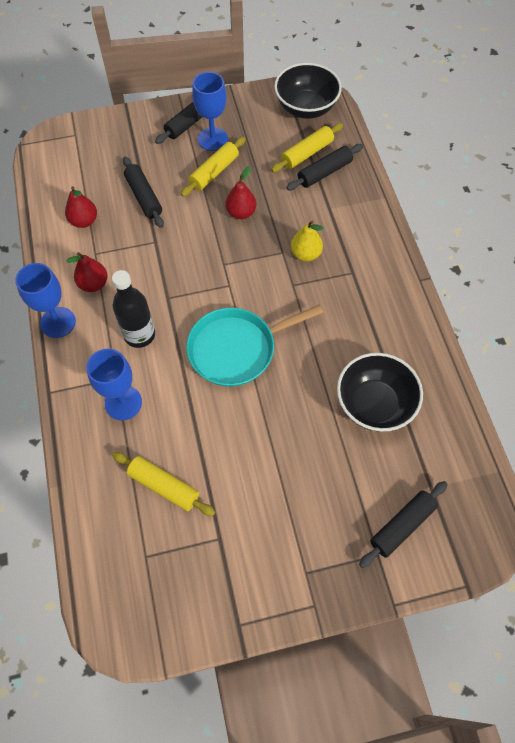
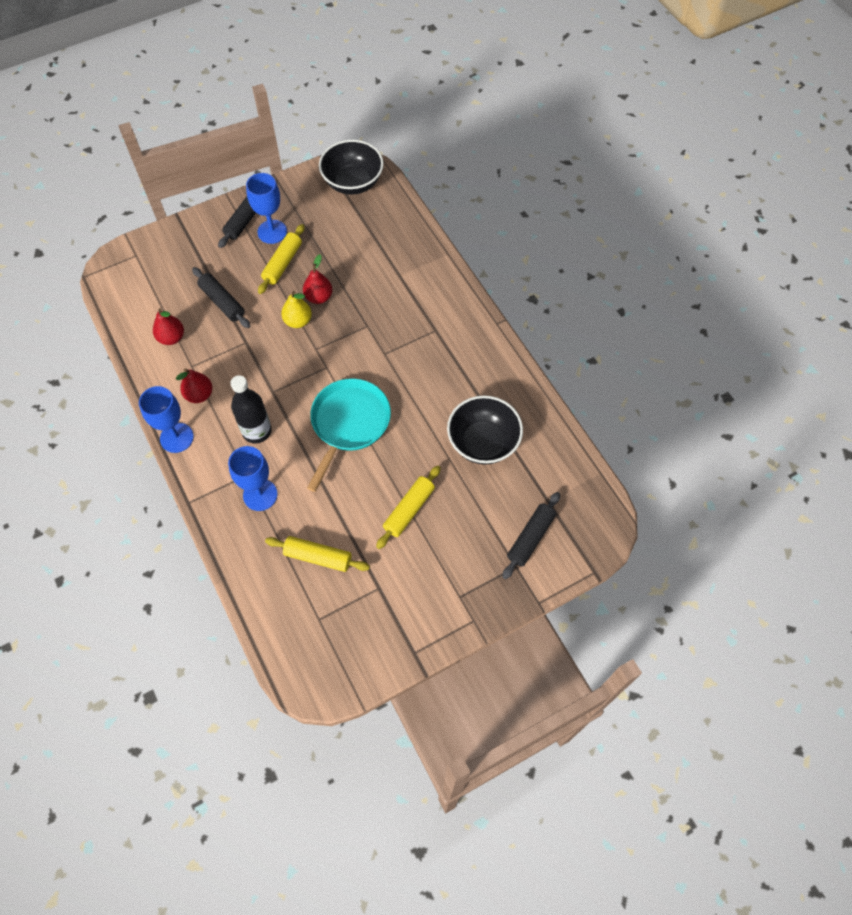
camera: 15 degrees left, 0 degrees up
(236, 349) = (349, 423): turquoise pan -> turquoise pan turned 150 degrees clockwise
(305, 254) = (389, 322): yellow pear -> yellow pear (298, 321)
(307, 153) = (365, 227): yellow rolling pin -> yellow rolling pin (409, 510)
(324, 172) = (386, 242): black rolling pin -> none

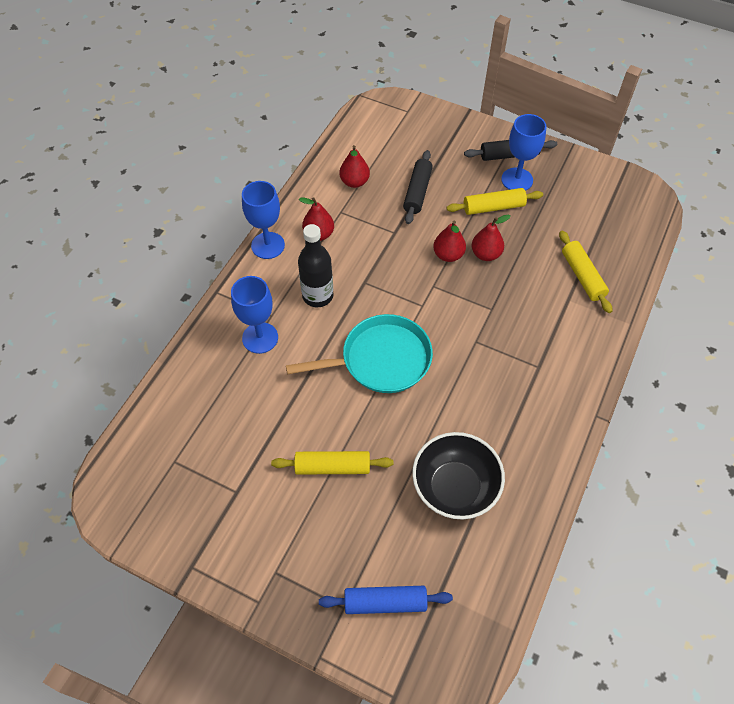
camera: 55 degrees right, 5 degrees down
(298, 321) = (448, 255): yellow pear -> red pear
(318, 557) = (233, 421): yellow rolling pin -> yellow rolling pin (582, 276)
(353, 182) = (626, 202): black bowl -> none
(530, 538) = (385, 602): black rolling pin -> blue rolling pin

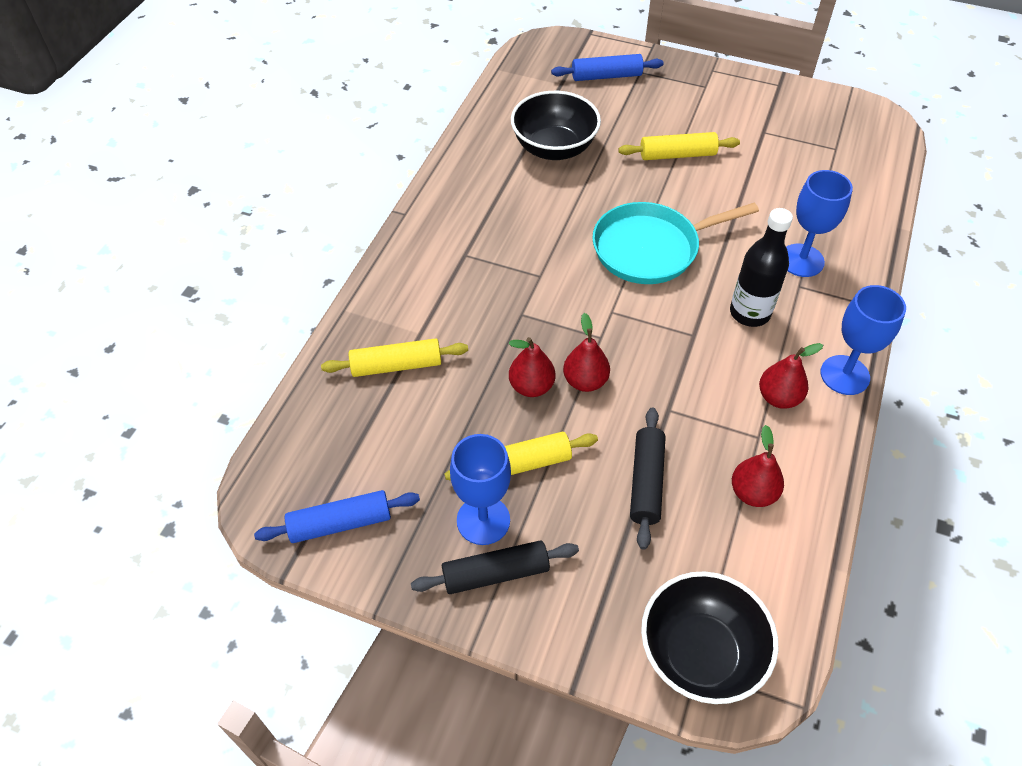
camera: 175 degrees right, 5 degrees down
(404, 116) = (700, 653): none -> black bowl
(582, 276) = (396, 365): yellow rolling pin -> yellow rolling pin turned 75 degrees counterclockwise
(602, 184) = (340, 523): none -> blue rolling pin

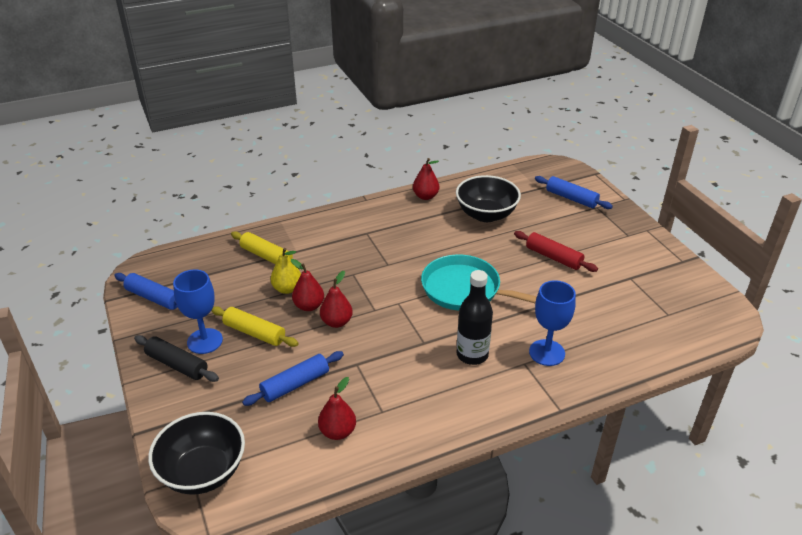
camera: 45 degrees right, 15 degrees down
(479, 385) = (287, 289): none -> yellow pear
(646, 482) = (295, 384): black rolling pin -> blue rolling pin
(677, 155) = (553, 257): yellow rolling pin -> red rolling pin
(778, 397) = (423, 403): red pear -> red pear (425, 196)
(844, 375) = (479, 423): blue goblet -> none

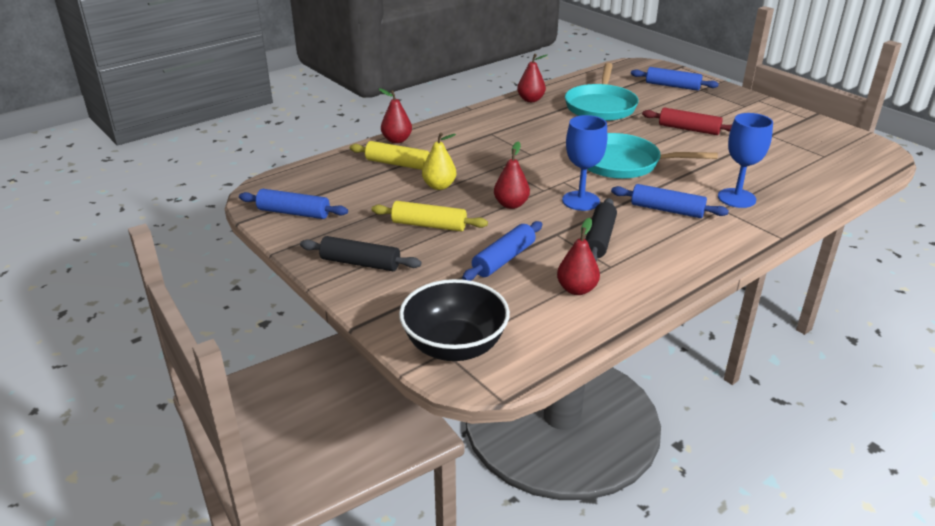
camera: 15 degrees left, 5 degrees down
(205, 341) = (378, 239): blue goblet -> blue goblet (580, 201)
(309, 306) = (472, 196): red pear -> red pear (397, 140)
(391, 377) = (599, 239): none -> black rolling pin
(472, 355) = (667, 210): black bottle -> blue rolling pin
(486, 214) = (600, 106): black bowl -> turquoise pan

